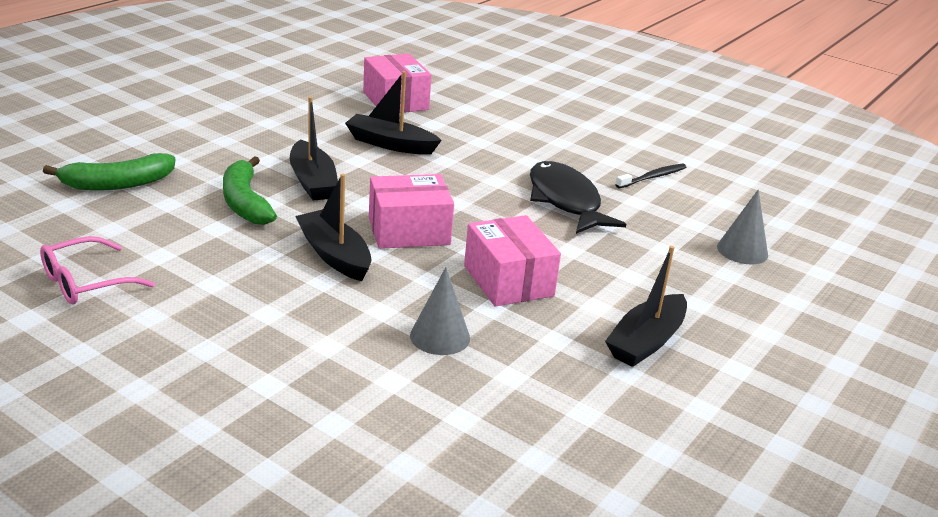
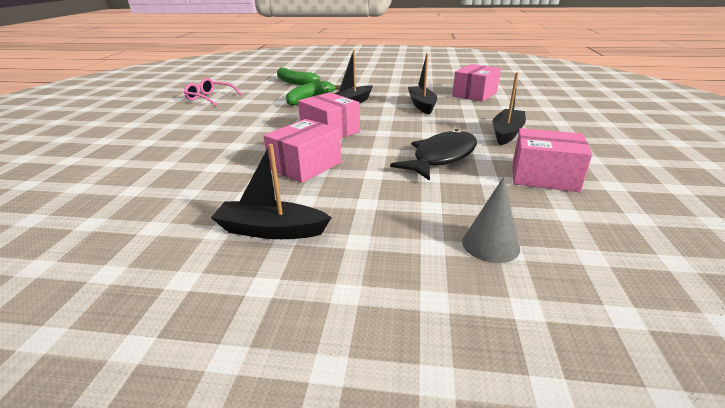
camera: 65 degrees right, 0 degrees up
(334, 255) = (281, 124): black boat -> black boat (507, 133)
(440, 336) = (219, 164): grey cone -> none
(652, 177) = (544, 176): black toothbrush -> pink box

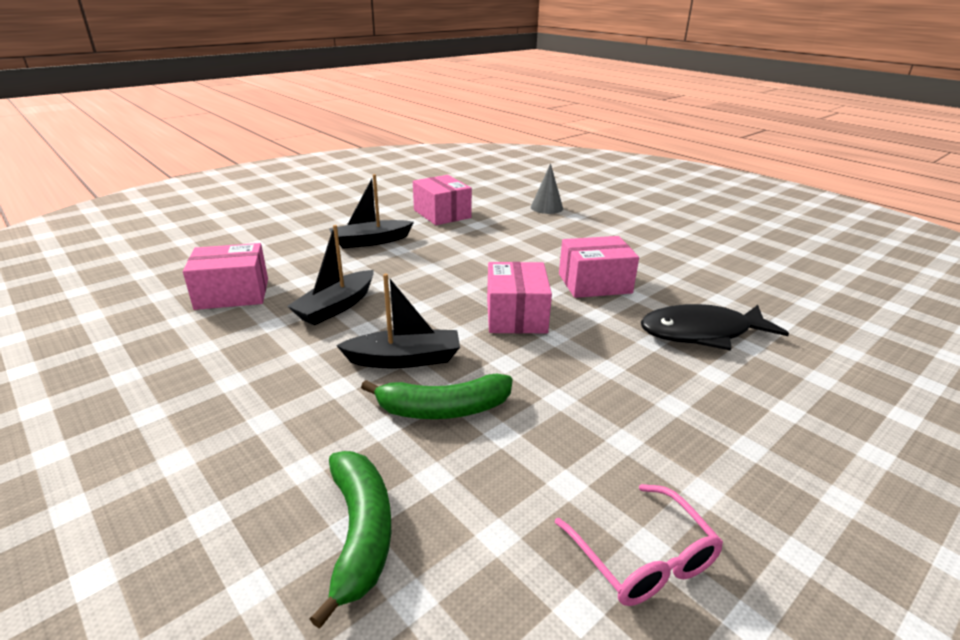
camera: 140 degrees left, 0 degrees up
(271, 230) = (661, 251): black boat -> none
(441, 157) = (472, 246): black fish -> black fish (701, 333)

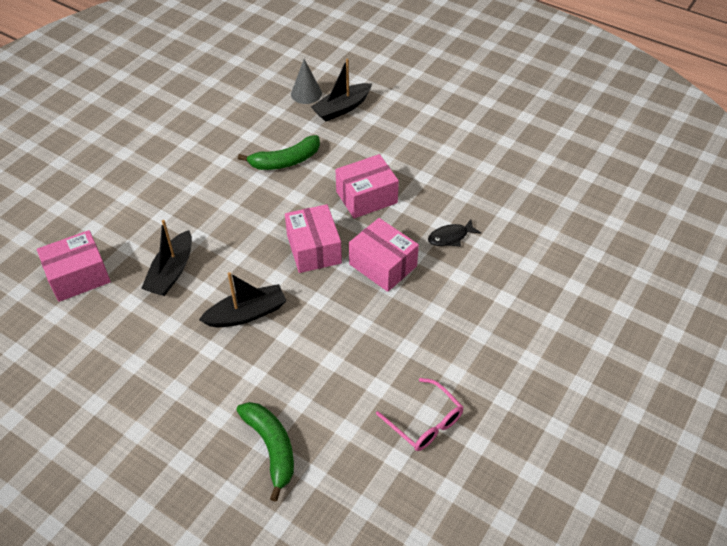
camera: 15 degrees left, 20 degrees up
(370, 241) = (162, 181): black boat -> black boat (342, 108)
(442, 214) = (211, 124): pink box -> pink box (383, 265)
(443, 409) = (289, 351): green banana -> green banana (285, 161)
(701, 333) = (450, 237): black fish -> black fish, size x0.52

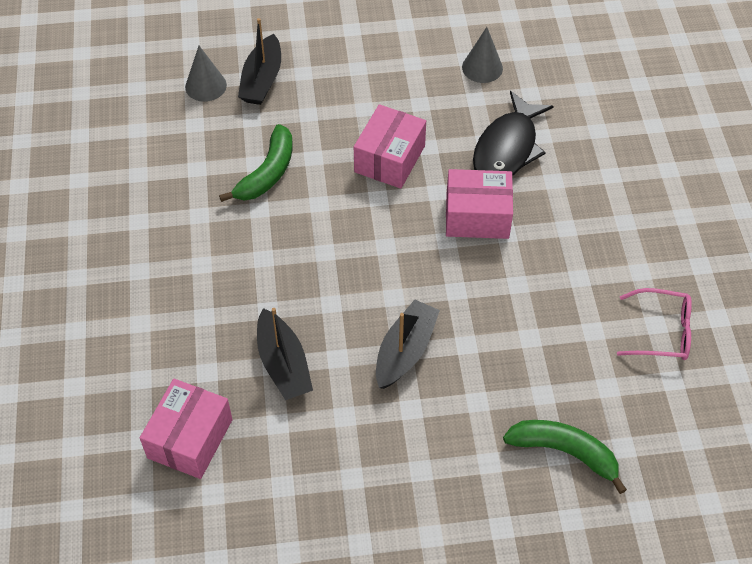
camera: 40 degrees left, 5 degrees up
(314, 249) = (397, 244): pink box -> none
(450, 237) = (507, 148): black fish -> black fish, size x1.91
(490, 179) = (482, 67): none -> grey cone

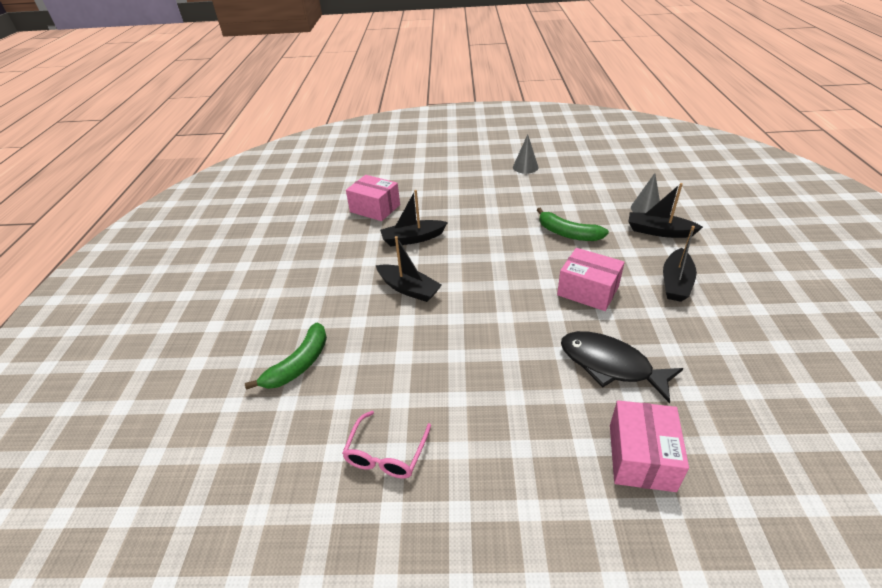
camera: 100 degrees right, 15 degrees down
(367, 79) = (676, 282): none -> black boat
(477, 216) = (529, 337): pink box -> pink box (641, 457)
(482, 67) = (717, 358): grey cone -> grey cone (525, 167)

